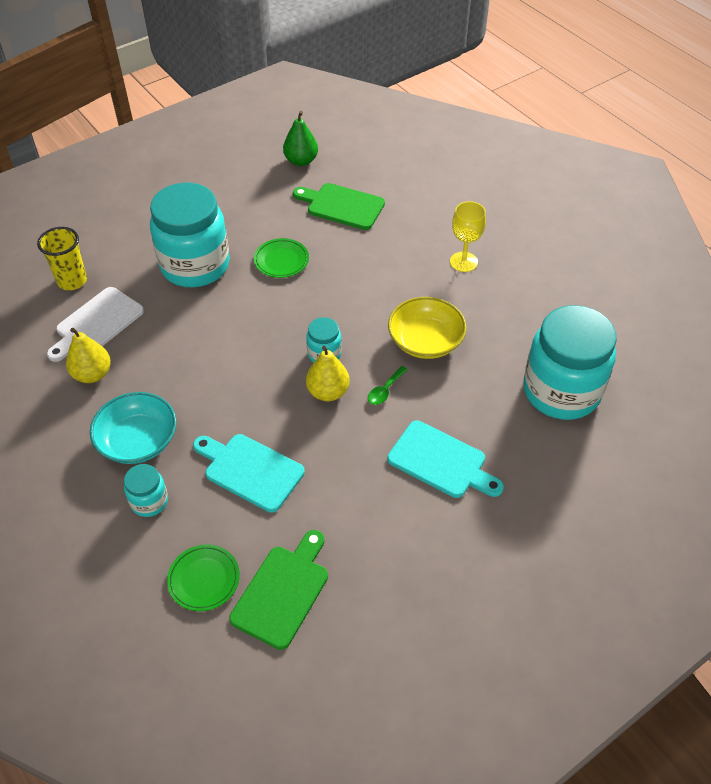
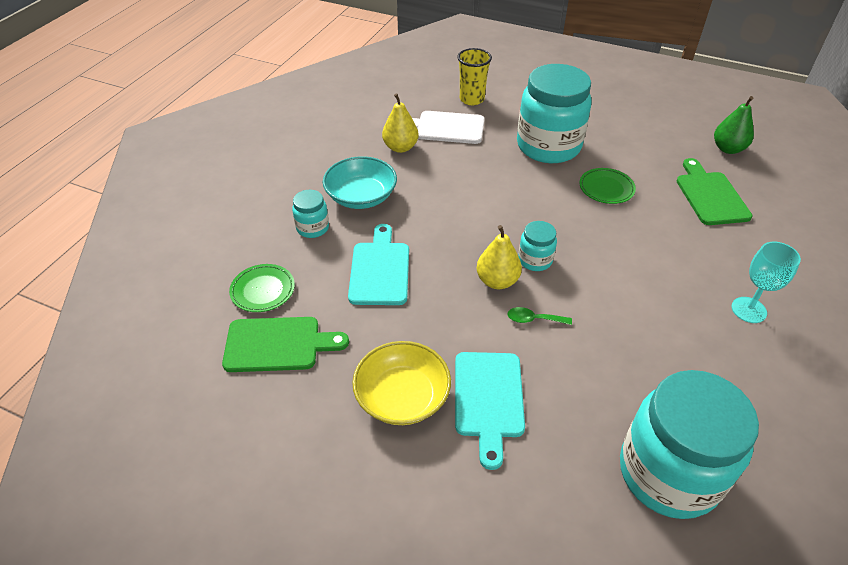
camera: 60 degrees right, 5 degrees down
(425, 341) = (619, 324): yellow bowl -> yellow bowl (402, 396)
(463, 262) = (749, 310): yellow goblet -> turquoise goblet

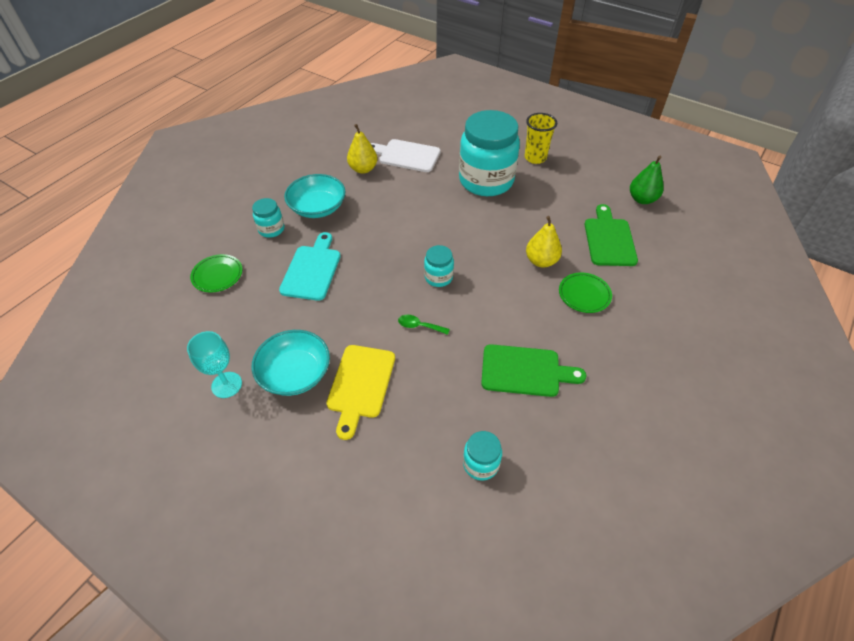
camera: 10 degrees right, 5 degrees up
(278, 344) = (215, 319): green cutting board -> green cutting board (525, 371)
(402, 396) = (295, 373): yellow bowl -> turquoise bowl
(472, 99) = (436, 132): yellow cup -> yellow cup (535, 158)
(488, 399) = (360, 385): turquoise cutting board -> yellow cutting board
(497, 281) = (401, 291): yellow pear -> yellow pear (541, 261)
(606, 188) = (521, 223): green plate -> green plate (584, 295)
(668, 473) = (480, 464): turquoise jar -> turquoise jar, size x0.45
(749, 310) = (601, 342): turquoise goblet -> turquoise goblet (226, 385)

